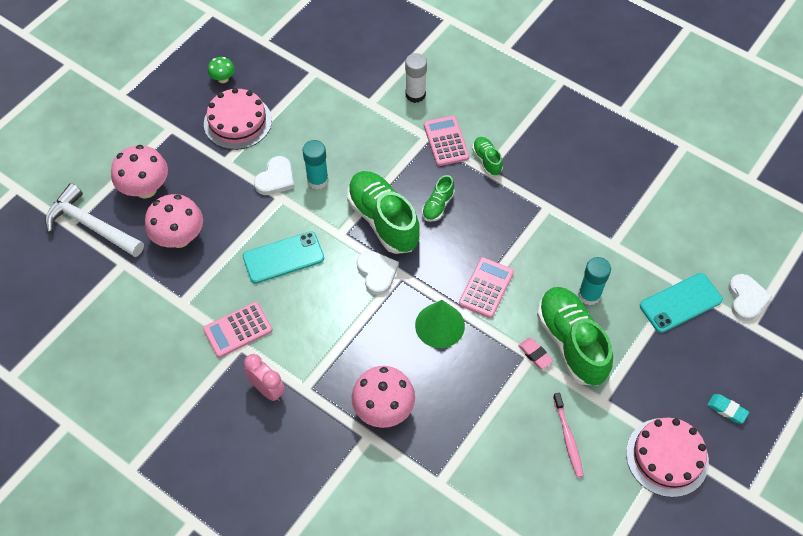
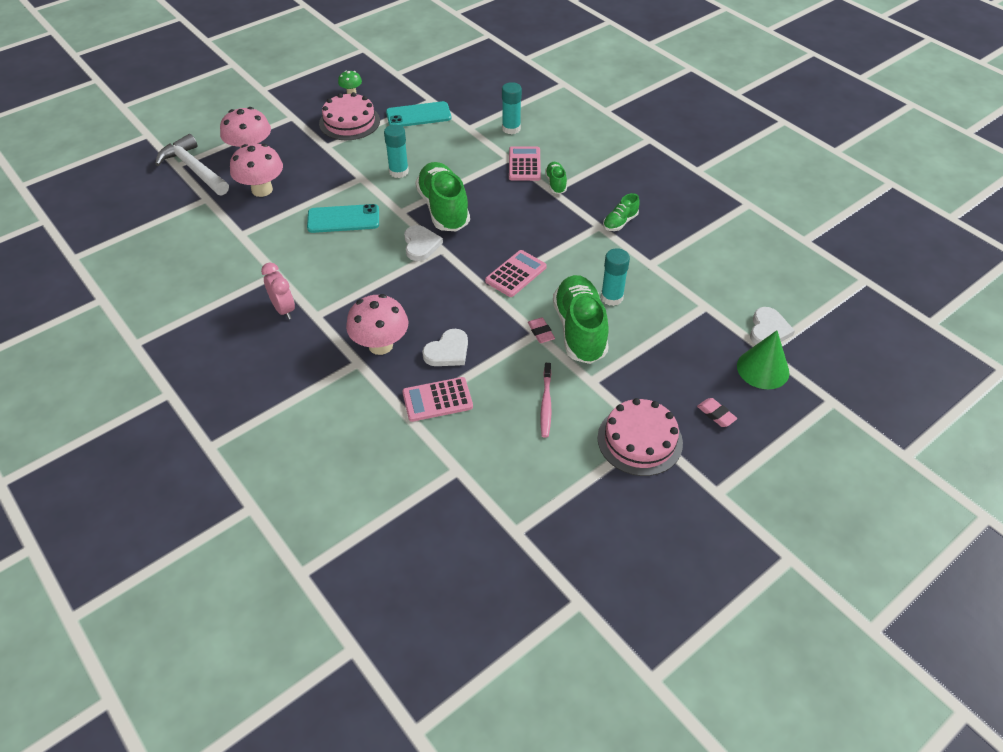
camera: 15 degrees right, 10 degrees down
(238, 330) = (279, 262): pink calculator -> pink calculator (437, 400)
(275, 178) = (363, 164): white heart -> white heart (448, 351)
(415, 94) = (511, 128): white glue stick -> turquoise glue stick
(438, 205) = (497, 207): green shoe -> green shoe (620, 222)
(440, 325) = (460, 293): green cone -> green cone (763, 369)
(680, 303) = (700, 320): turquoise phone -> turquoise phone (418, 115)
(726, 410) = (716, 414): turquoise eraser -> pink eraser

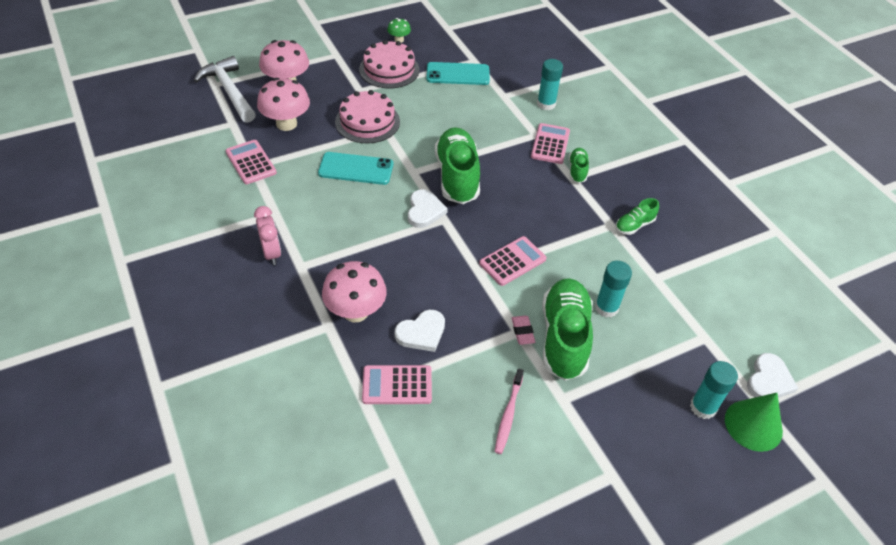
camera: 10 degrees right, 0 degrees up
(237, 231) = (251, 162): none -> pink calculator
(398, 172) = (423, 129): turquoise glue stick -> turquoise glue stick (703, 407)
(640, 440) = (599, 480): pink cake -> pink cake (367, 122)
(716, 414) = (689, 468): pink eraser -> none

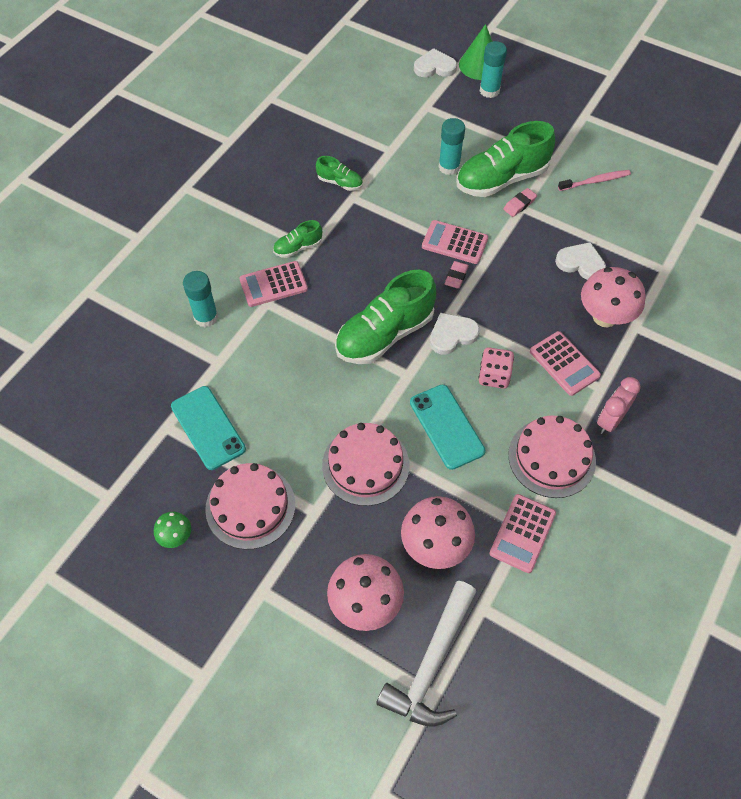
camera: 120 degrees left, 10 degrees up
(280, 205) = (551, 457): none -> pink cake
(369, 213) = (494, 376): none -> pink dice
(397, 385) = (637, 252): pink calculator -> pink calculator (564, 364)
(476, 242) = (456, 277): none -> pink eraser

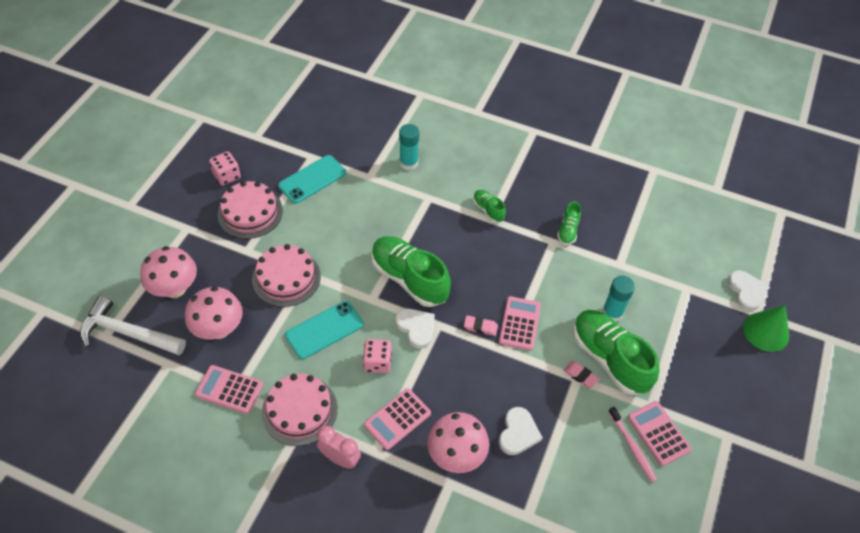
camera: 80 degrees right, 5 degrees down
(176, 537) = (227, 176): green mushroom -> pink dice
(273, 284) = (447, 199): pink calculator -> pink calculator (658, 433)
(489, 91) = (730, 342): turquoise glue stick -> none

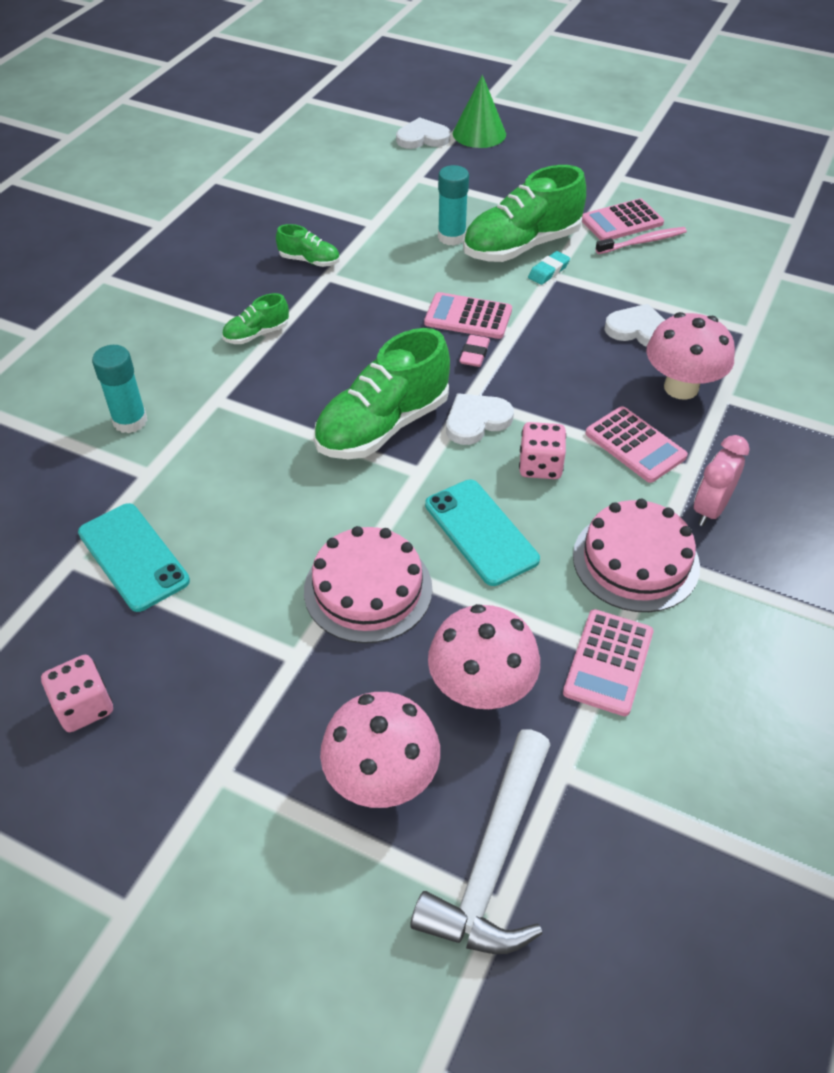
camera: 85 degrees left, 5 degrees down
(250, 212) = (198, 656): pink cake -> none
(580, 376) = (548, 271): pink eraser -> turquoise eraser

